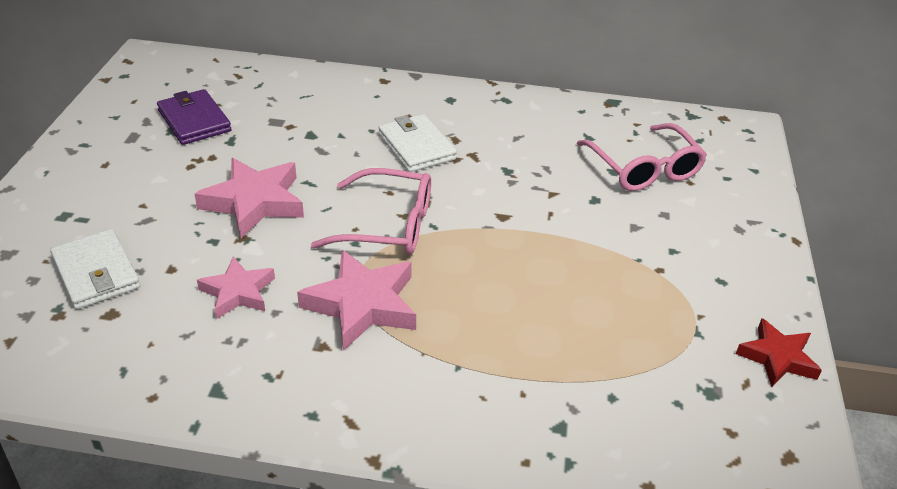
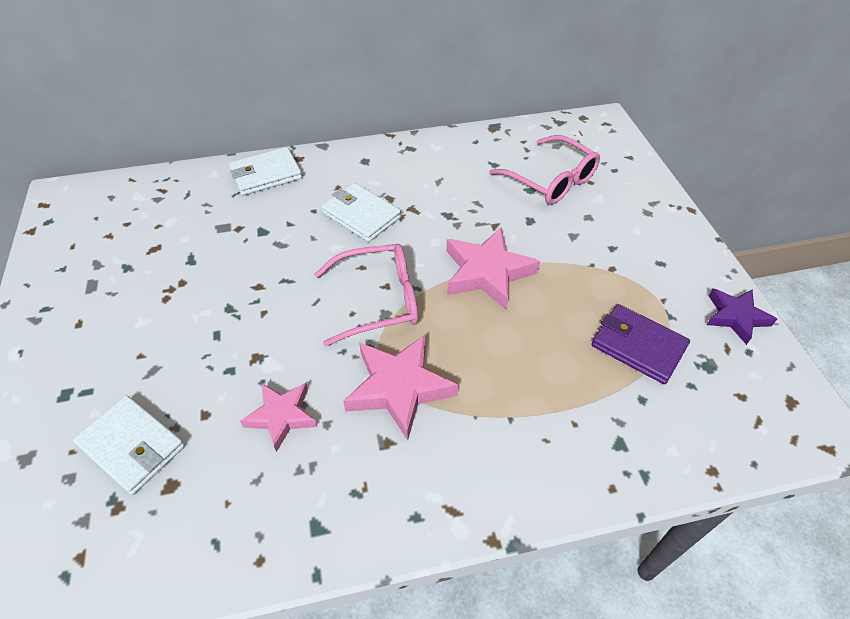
camera: 20 degrees left, 10 degrees up
(194, 121) = (144, 249): purple wallet -> purple wallet (638, 346)
(254, 202) = (247, 317): pink star -> pink star (487, 272)
(343, 87) = (266, 174): none -> white wallet
(777, 357) = (735, 317): red star -> purple star

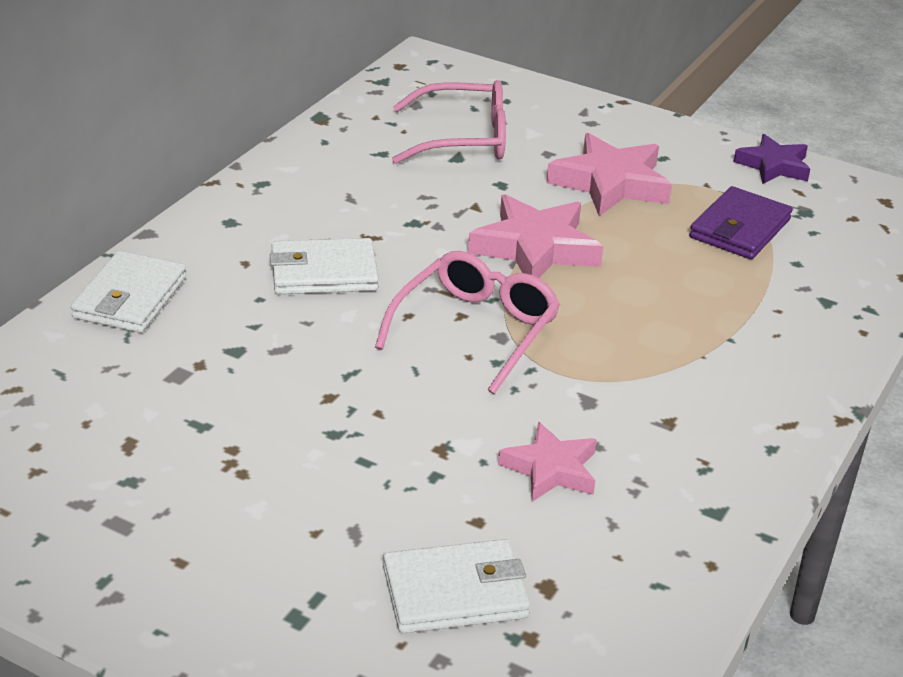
camera: 50 degrees left, 15 degrees down
(399, 388) = (612, 379): pink star -> pink star (610, 183)
(638, 346) = (739, 228): purple wallet -> purple wallet turned 45 degrees counterclockwise

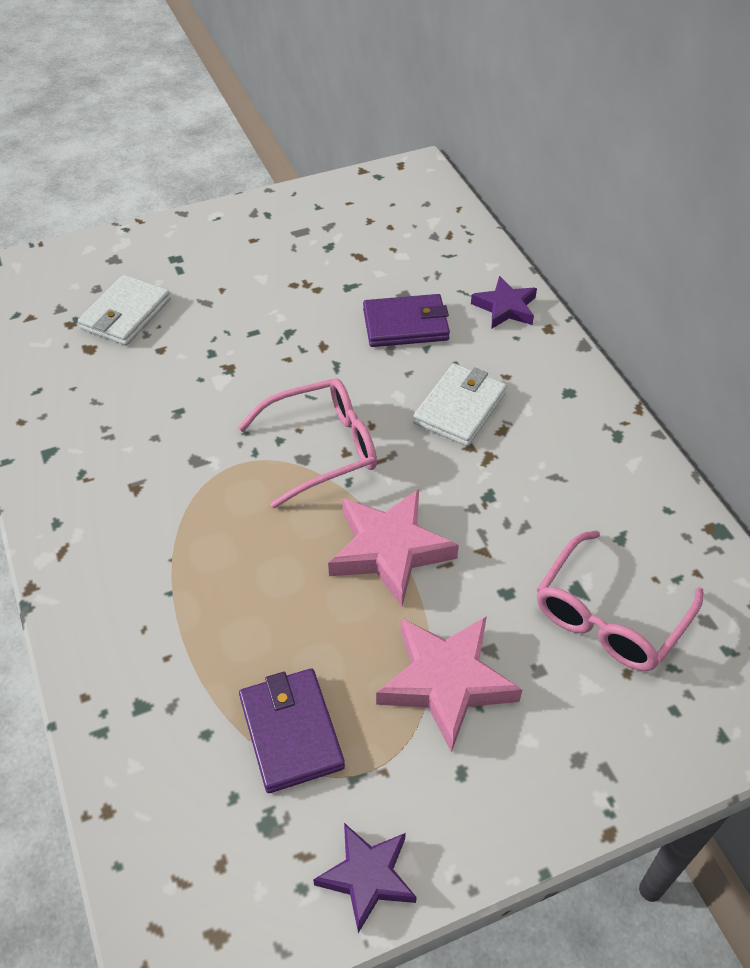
camera: 130 degrees right, 15 degrees up
(130, 298) = (505, 307): white wallet -> purple star
(231, 353) = (406, 325): none -> purple wallet
(475, 331) = (321, 448): pink glasses -> pink glasses turned 90 degrees counterclockwise
(551, 469) = (161, 402): pink star -> none

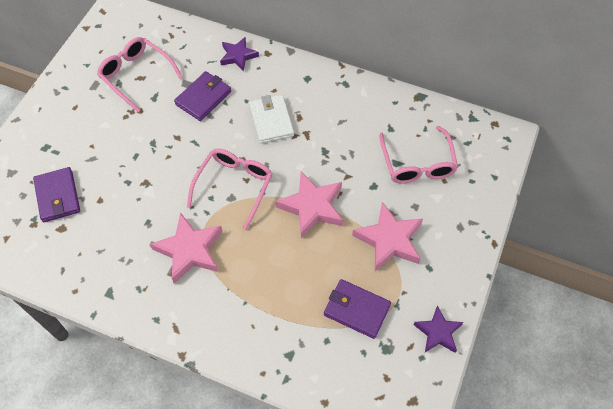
camera: 45 degrees left, 10 degrees up
(125, 314) = (57, 196): white wallet -> purple wallet
(183, 478) = (190, 250): none -> pink star
(357, 251) = (136, 76): none -> pink glasses

